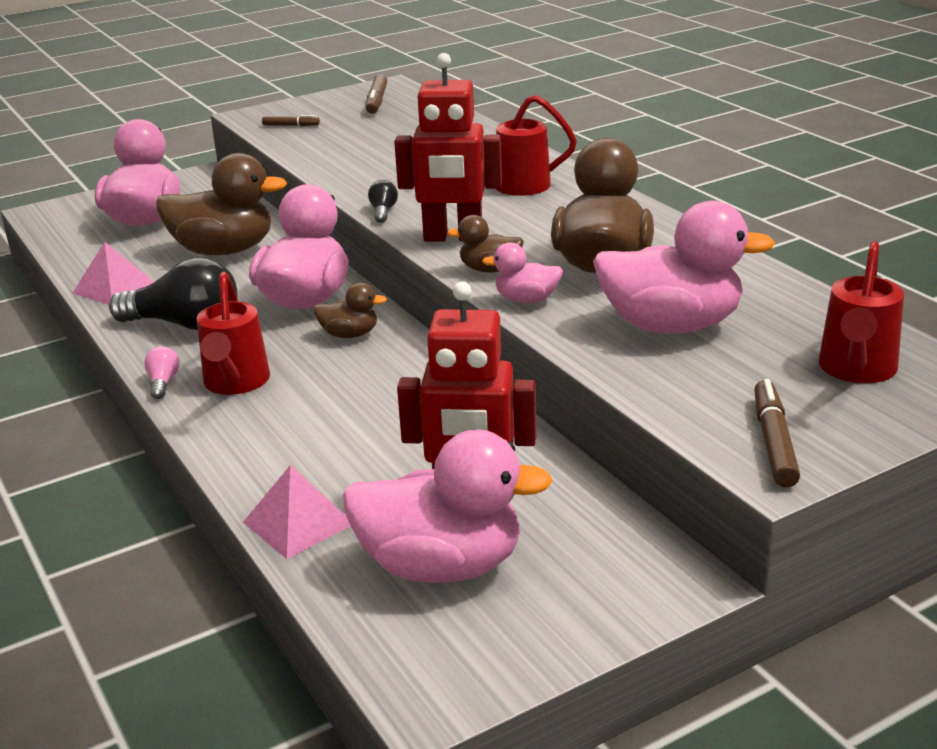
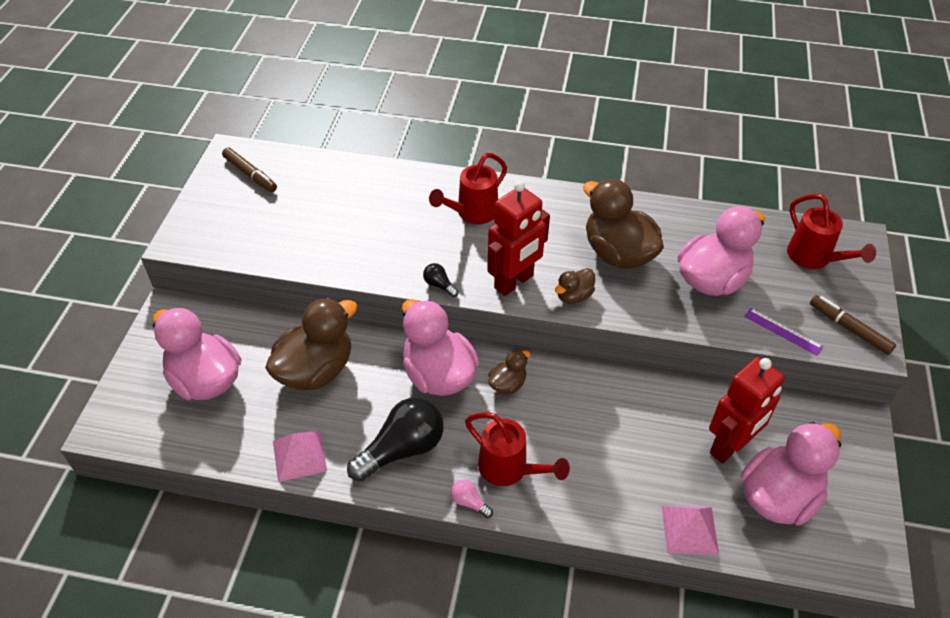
camera: 50 degrees left, 20 degrees up
(291, 125) = (231, 235): brown marker -> none
(526, 300) = (626, 307): pink duck -> none
(673, 399) = (783, 331): none -> purple ruler

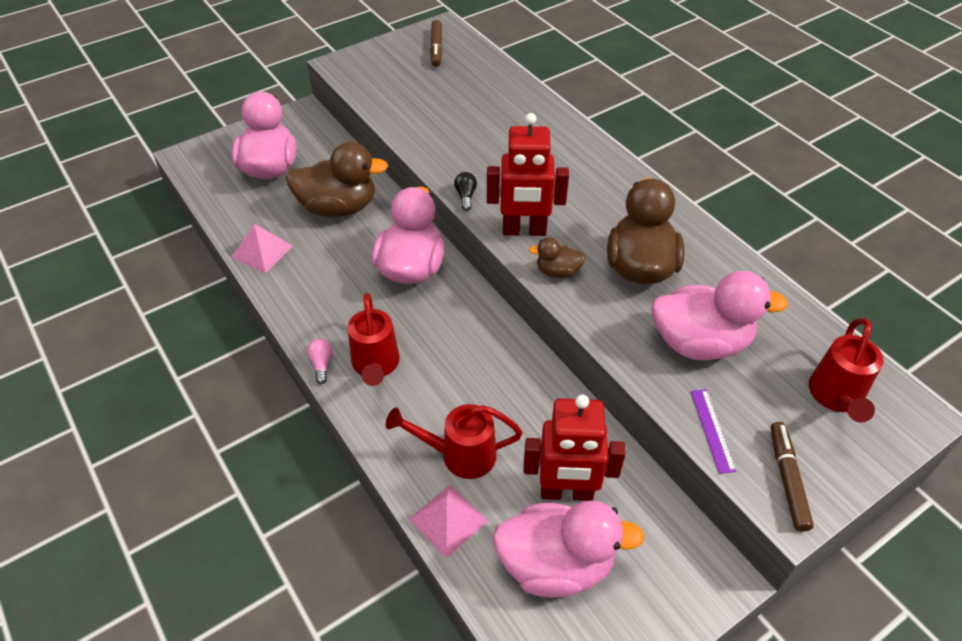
camera: 45 degrees right, 0 degrees up
(402, 449) = (325, 296): black light bulb -> none
(472, 213) = (558, 164): red watering can -> red watering can (460, 455)
(507, 384) = (451, 310): brown duck -> none

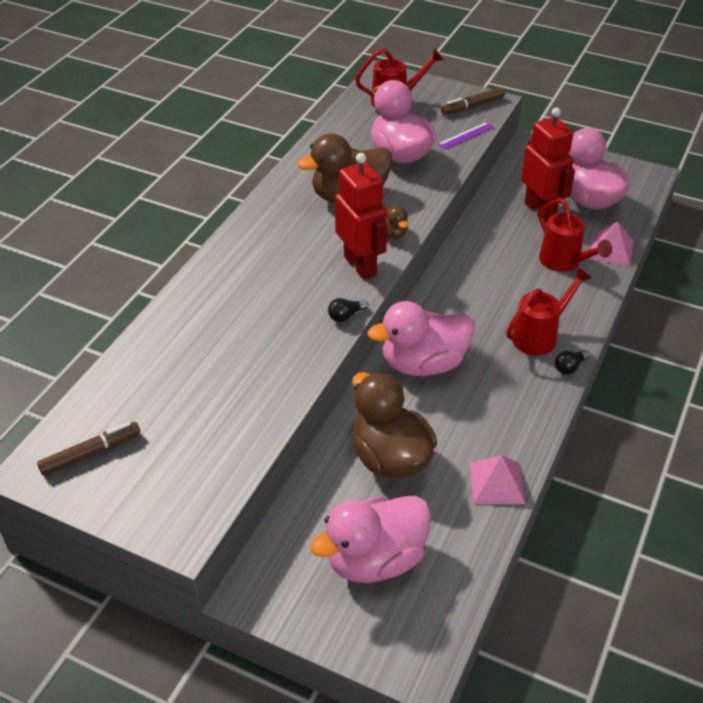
camera: 120 degrees left, 5 degrees down
(321, 364) = (569, 367): pink light bulb -> black light bulb

